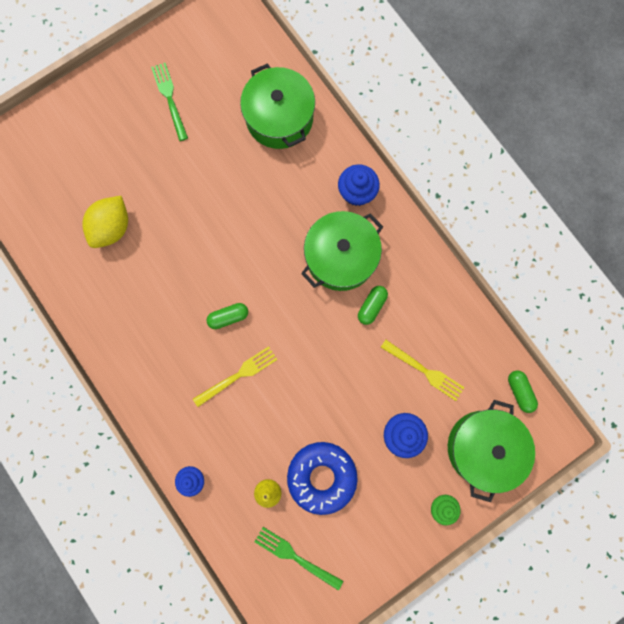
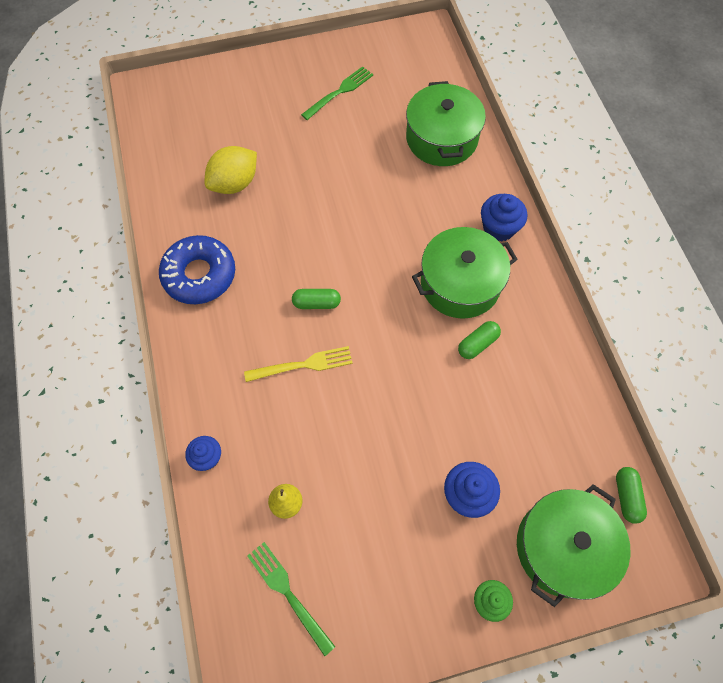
camera: 20 degrees right, 15 degrees down
(170, 99) = (339, 92): green fork -> green fork turned 45 degrees clockwise
(322, 476) = (355, 509): blue donut -> blue donut (199, 275)
(424, 371) = (517, 433): yellow fork -> none

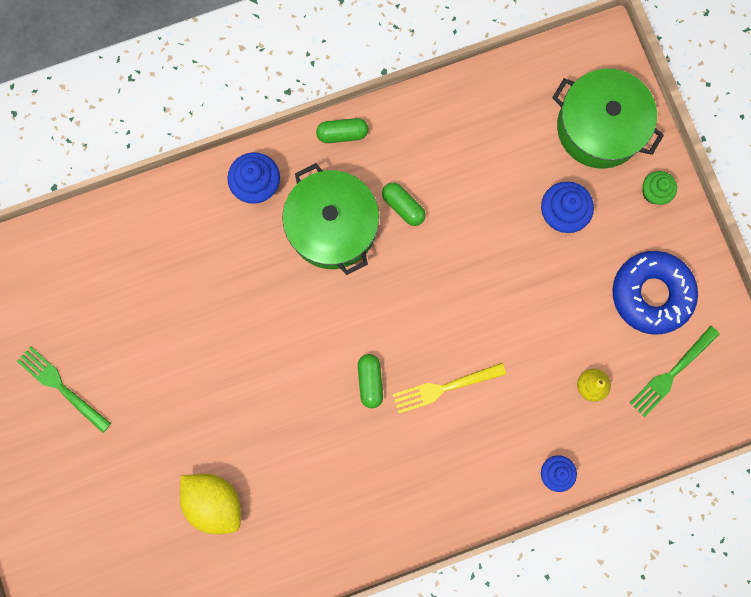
camera: 95 degrees left, 15 degrees up
(199, 275) = (345, 521): blue donut -> blue donut (651, 294)
(303, 365) = (444, 388): yellow fork -> yellow fork turned 90 degrees counterclockwise
(441, 138) = (131, 254): green pot -> none
(626, 496) = (546, 68): green capsule -> green capsule (342, 134)

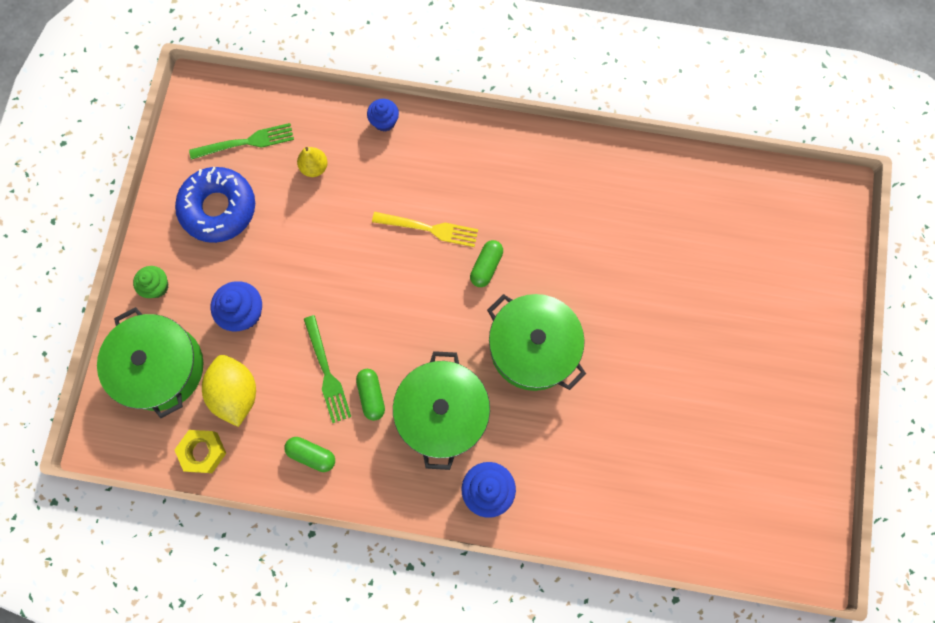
camera: 150 degrees left, 5 degrees down
(61, 387) = (750, 406): green fork -> green fork (327, 372)
(214, 501) = (663, 244): yellow lemon -> yellow lemon (236, 393)
(284, 329) = (533, 348): none -> green pot
(342, 134) = (384, 493): green capsule -> green capsule (312, 454)
(515, 82) = (203, 452): none -> yellow nut

